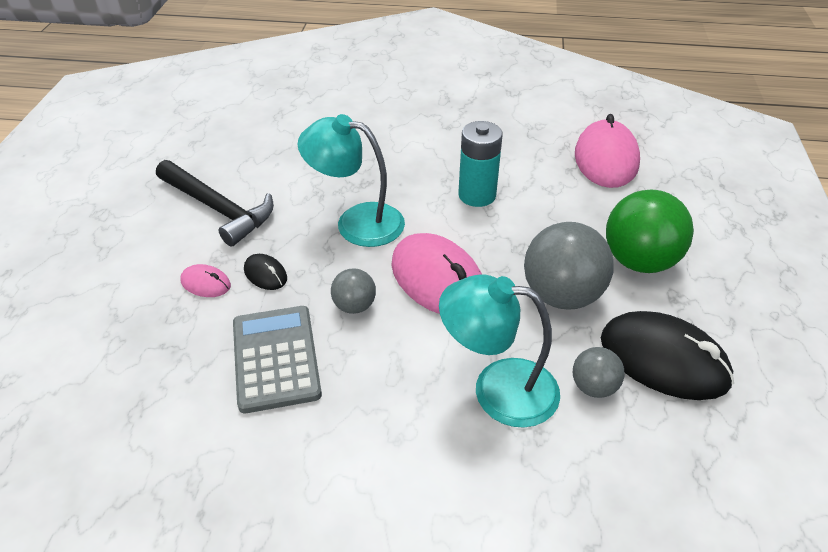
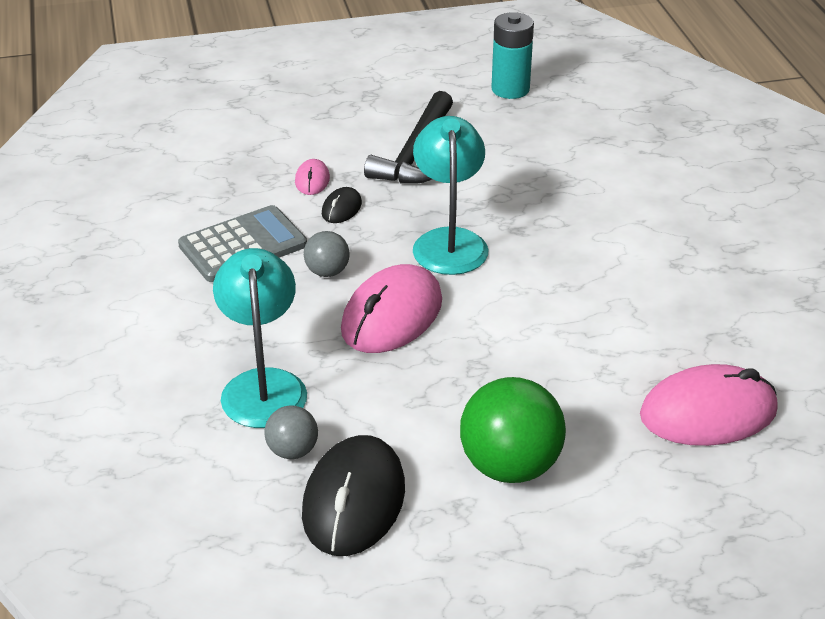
camera: 70 degrees right, 5 degrees down
(477, 195) = (551, 315): turquoise battery -> turquoise battery (510, 89)
(561, 295) = (415, 409): grey ball -> none

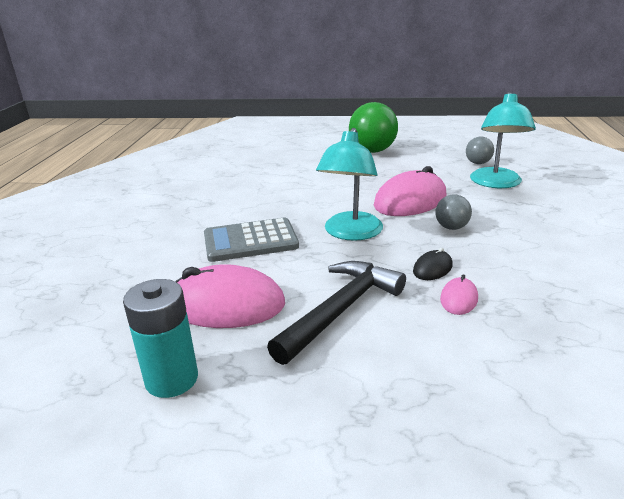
camera: 160 degrees left, 10 degrees down
(243, 245) = (523, 253): grey calculator -> grey calculator (250, 241)
(353, 501) = (449, 149): black mouse -> none
(708, 413) = (268, 154): pink mouse -> pink mouse (226, 304)

